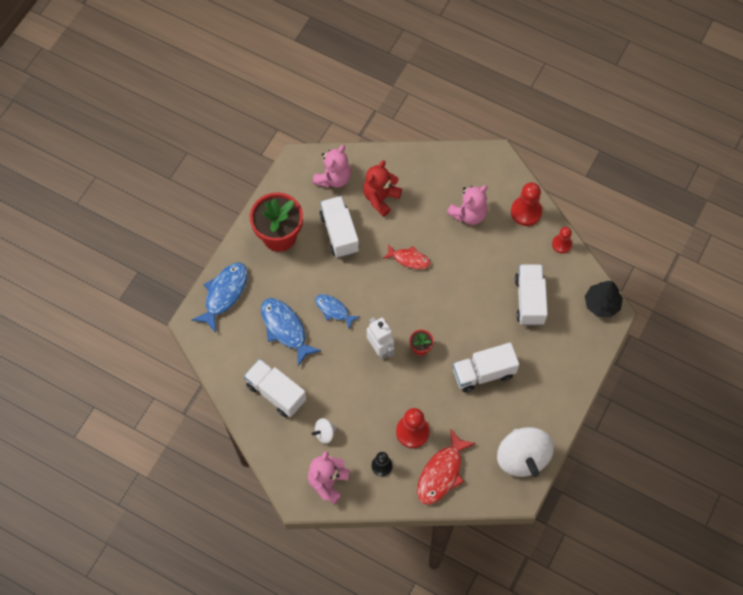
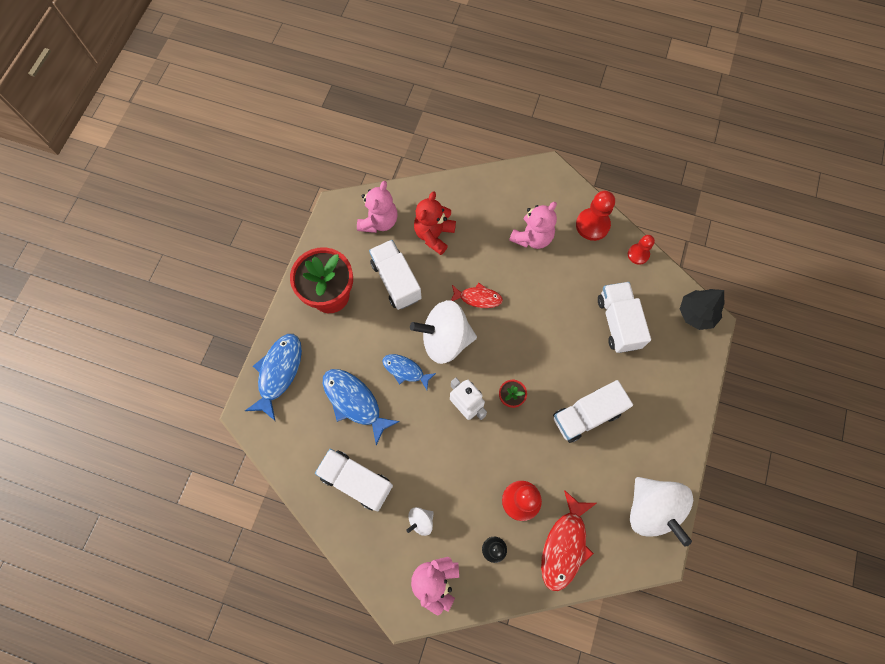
camera: 10 degrees left, 5 degrees up
(373, 290) = (445, 339): none -> white spinning top

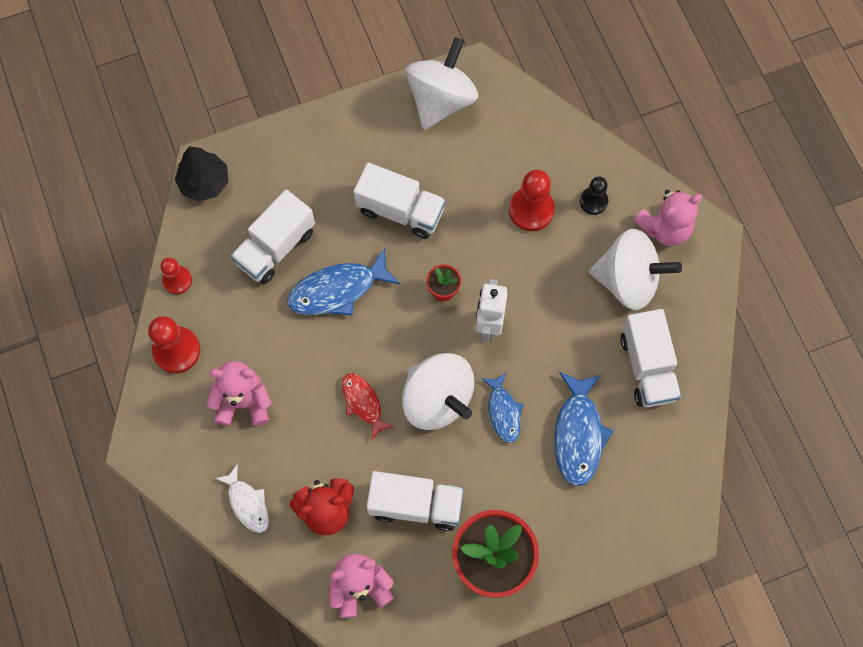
camera: 130 degrees left, 0 degrees up
(279, 372) = (618, 538): blue fish -> blue fish (337, 290)
(396, 281) = (415, 504): white truck -> white truck turned 105 degrees counterclockwise
(421, 521) = (628, 280): white spinning top -> white spinning top, size x2.24
(472, 200) = (247, 503): none -> white fish
(564, 545) = (536, 147): red fish -> none

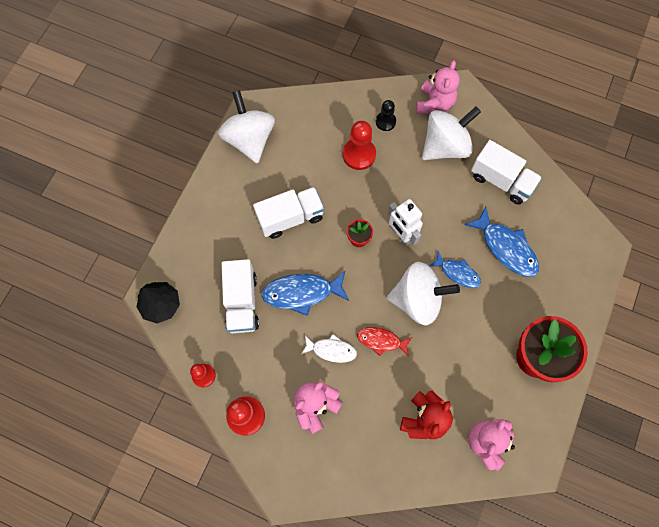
camera: 45 degrees left, 0 degrees up
(247, 503) = (378, 461): white fish -> white fish (331, 350)
(337, 290) = (302, 293): blue fish -> blue fish turned 60 degrees clockwise
(415, 504) = (467, 367): white truck -> none

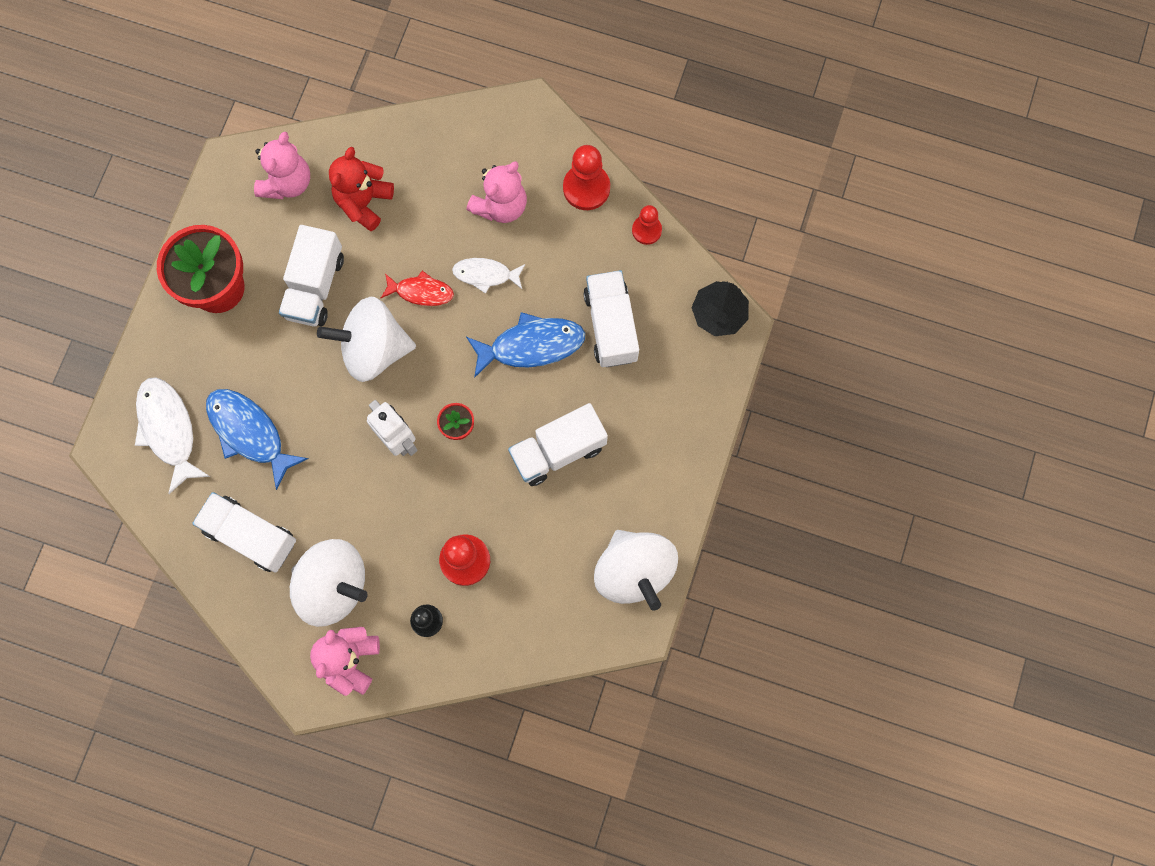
camera: 175 degrees right, 5 degrees up
(445, 146) = (333, 586): white spinning top -> white spinning top turned 120 degrees counterclockwise
(457, 273) = (319, 391): blue fish -> none
(462, 352) = (315, 286): none -> white truck
(563, 254) = (168, 430): none -> white fish

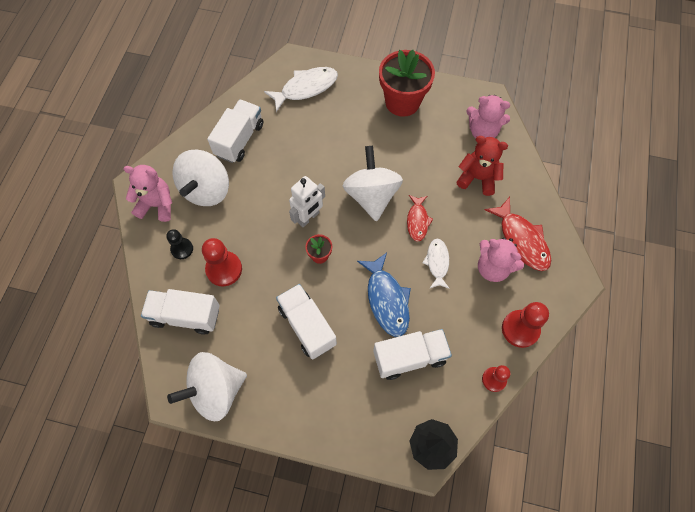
camera: 85 degrees right, 10 degrees down
(249, 433) = (307, 131): blue fish -> none
(315, 286) = (411, 156): white truck -> white truck (185, 316)
(464, 163) = (521, 240): none -> red fish

